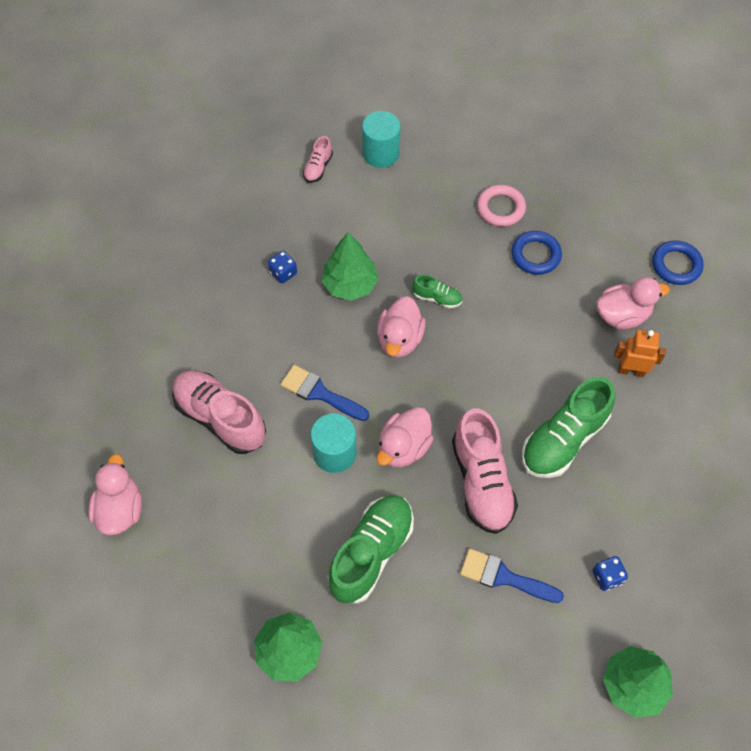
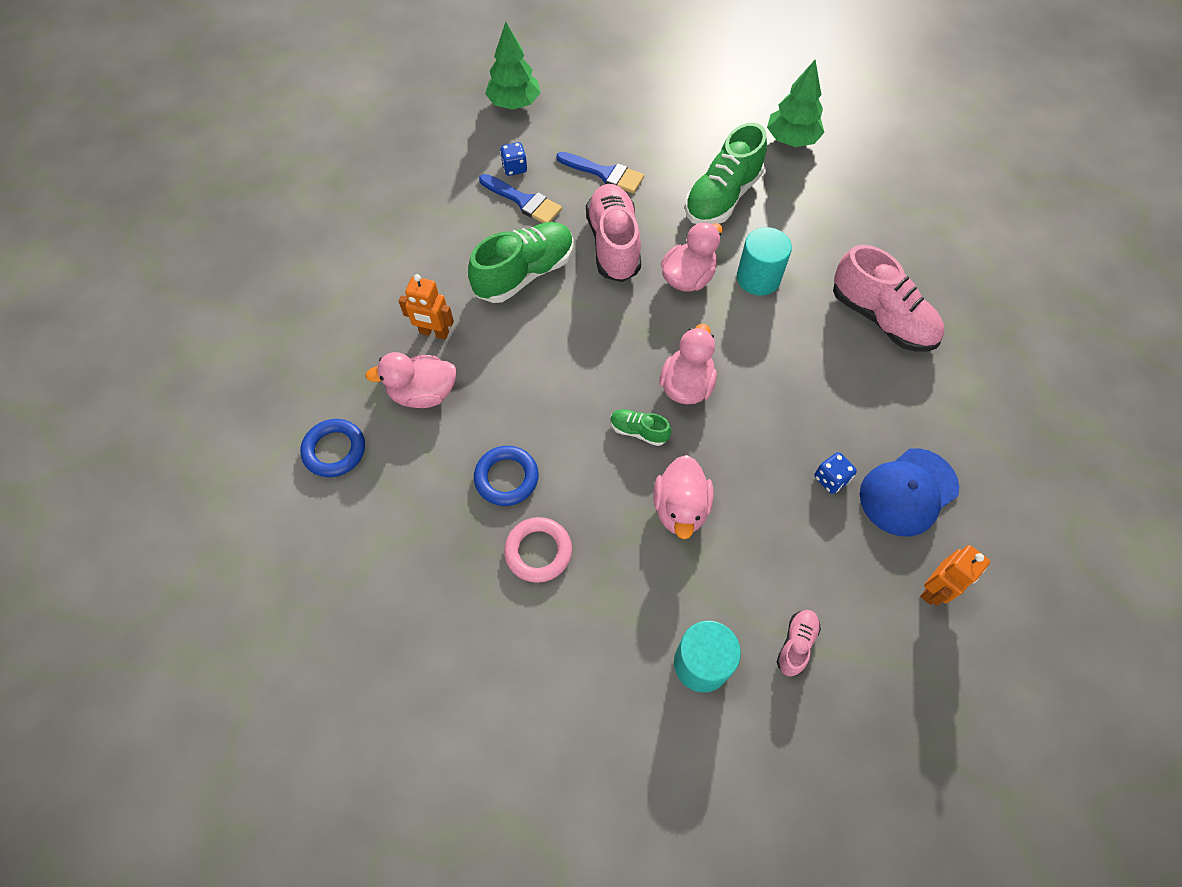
camera: 175 degrees left, 0 degrees up
(120, 509) = (964, 246): pink duck -> pink duck (680, 508)
(218, 205) = (934, 589): none -> orange robot
(224, 268) = (908, 492): none -> blue cap
(320, 393) = (776, 335): blue brush -> blue brush (523, 201)
(350, 284) = (745, 457): green tree -> none

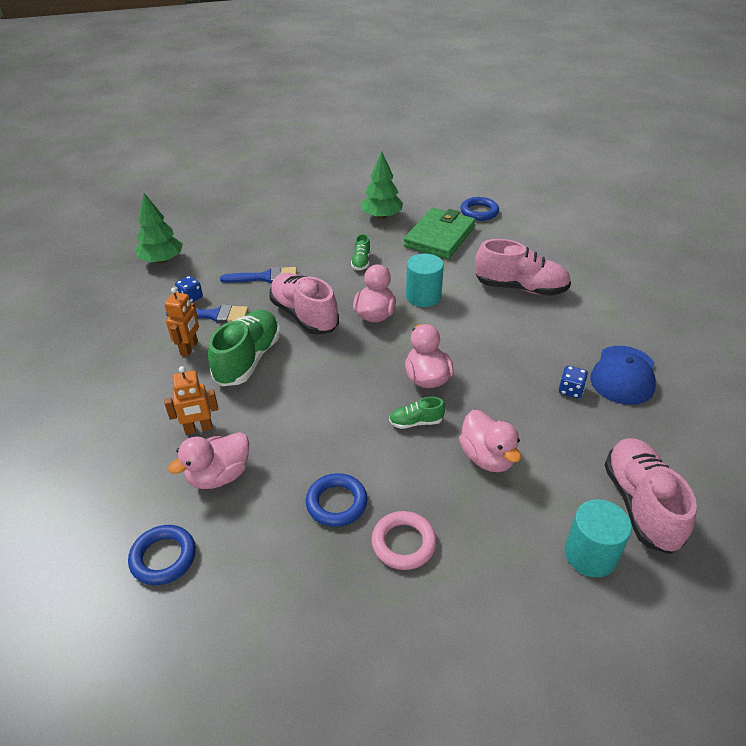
camera: 30 degrees left, 20 degrees down
(722, 197) = (361, 262): green shoe -> green shoe, size x0.48
(796, 644) = (640, 504): pink shoe -> pink shoe, size x2.10
(839, 200) = (439, 237): none -> green wallet
(918, 183) = (479, 212): none -> blue ring
(934, 589) = (691, 423): orange robot -> orange robot (189, 348)

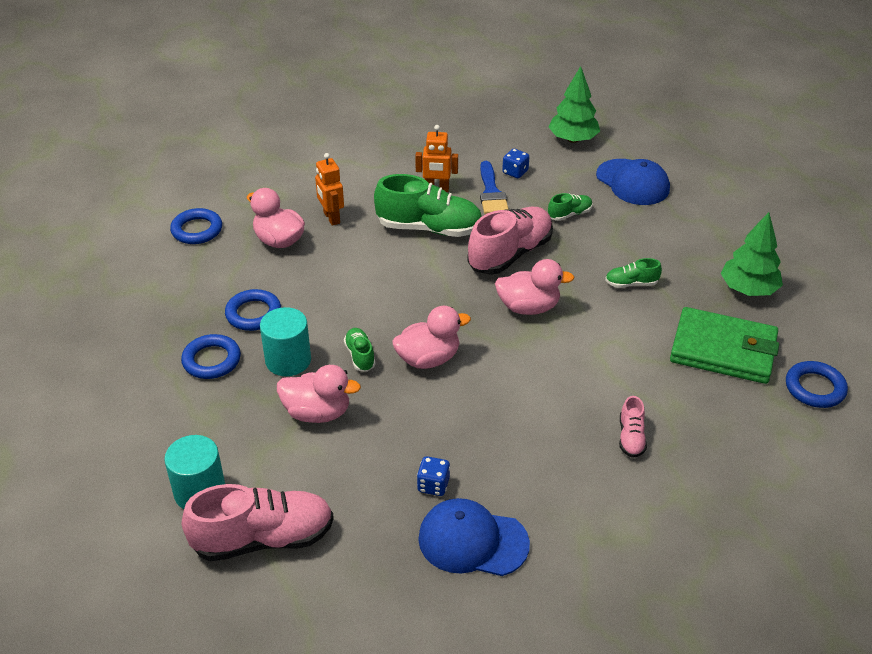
camera: 80 degrees right, 0 degrees up
(239, 241) = (632, 182): none -> blue cap
(265, 277) = (569, 214): blue brush -> green shoe
(403, 543) = (211, 360): pink ring -> blue ring
(423, 296) = (578, 344): turquoise cylinder -> turquoise cylinder (288, 360)
(487, 457) = (317, 413): pink duck -> pink duck turned 135 degrees counterclockwise
(520, 288) = (631, 437): pink shoe -> pink shoe, size x0.48

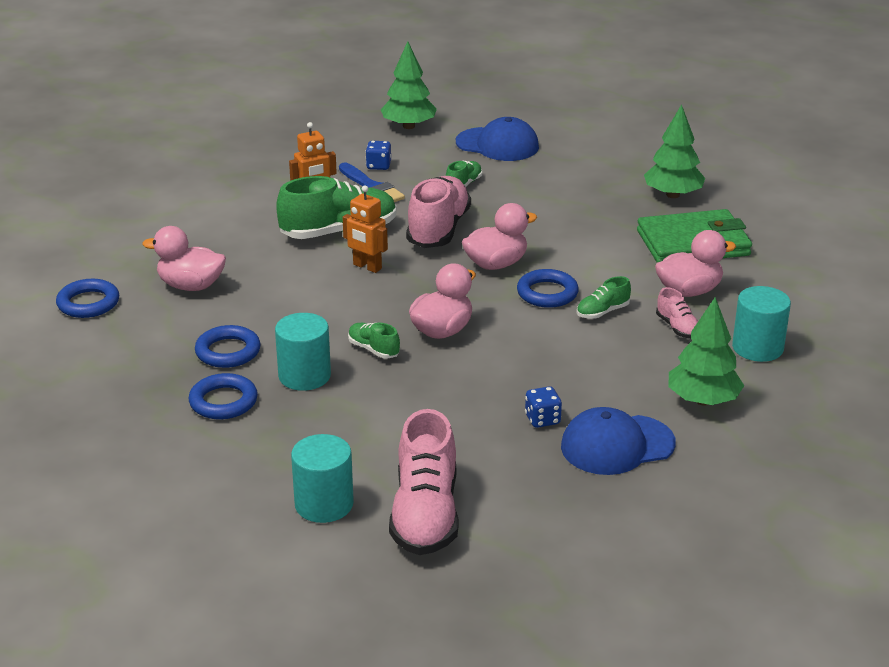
camera: 30 degrees left, 10 degrees down
(263, 539) = (425, 514): pink shoe -> pink shoe turned 135 degrees clockwise
(317, 413) = (377, 405): pink duck -> pink duck (689, 291)
(331, 218) = (228, 252): orange robot -> orange robot (367, 267)
(588, 527) = (703, 400): none -> green tree
(631, 283) = (570, 220): green shoe -> green shoe (602, 312)
(687, 491) = (757, 348): none -> turquoise cylinder
(815, 388) = (789, 246): blue ring -> blue ring (547, 293)

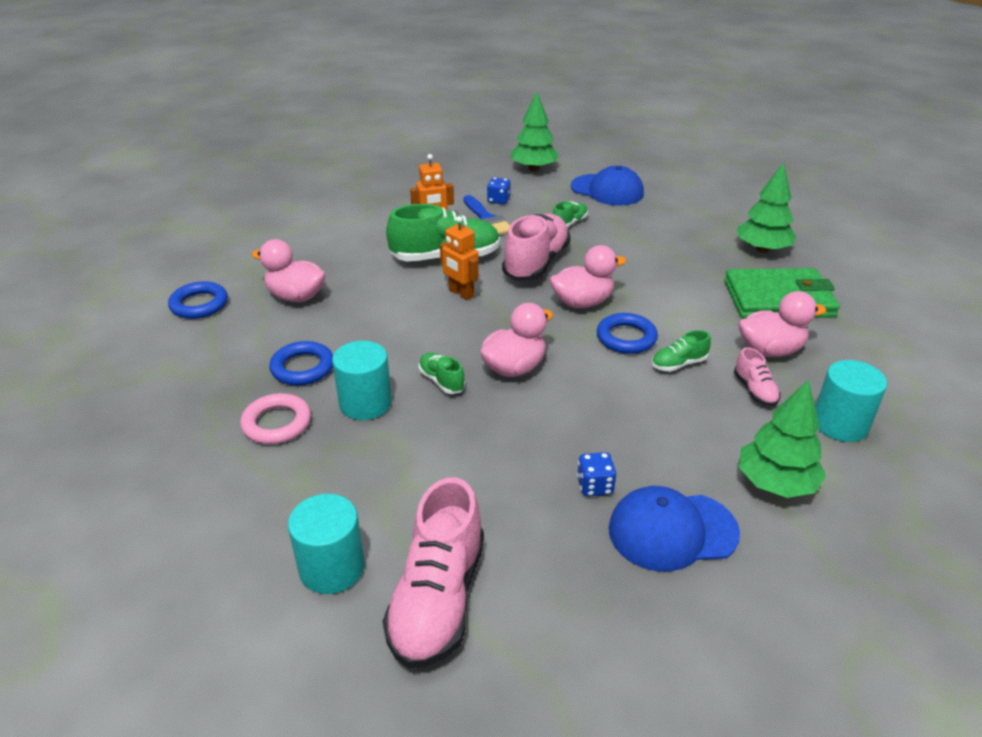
camera: 10 degrees right, 5 degrees up
(223, 402) = (277, 423): blue ring -> pink ring

